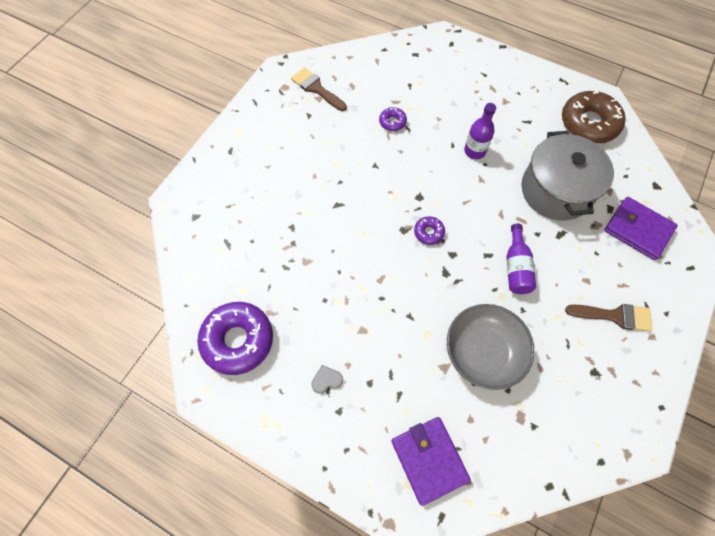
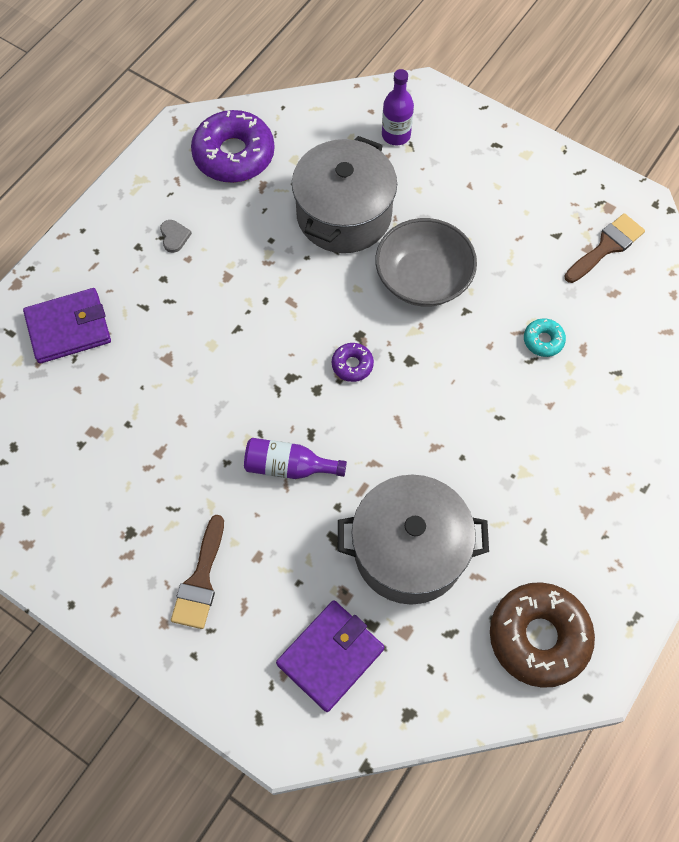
camera: 95 degrees right, 0 degrees up
(297, 248) = (344, 215): none -> grey pot
(392, 122) = (543, 340): purple donut -> turquoise donut
(474, 151) = (486, 446): purple bottle -> purple bottle (396, 135)
(483, 352) = (178, 404): grey bowl -> grey bowl (423, 278)

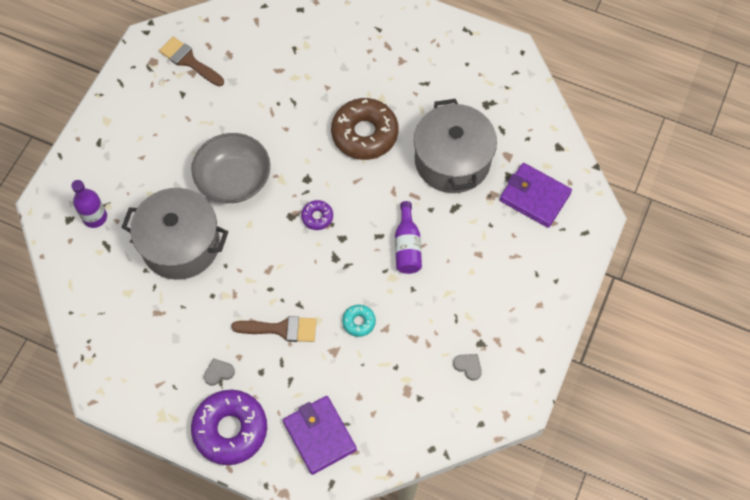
camera: 100 degrees left, 0 degrees up
(104, 511) = (468, 366): none -> grey heart
(200, 580) = (503, 287): brown brush -> brown brush (281, 329)
(234, 155) = (127, 342): purple donut -> purple donut (230, 429)
(538, 637) = (492, 81): brown donut -> brown donut (364, 134)
(543, 340) = (276, 95): turquoise donut -> turquoise donut (359, 322)

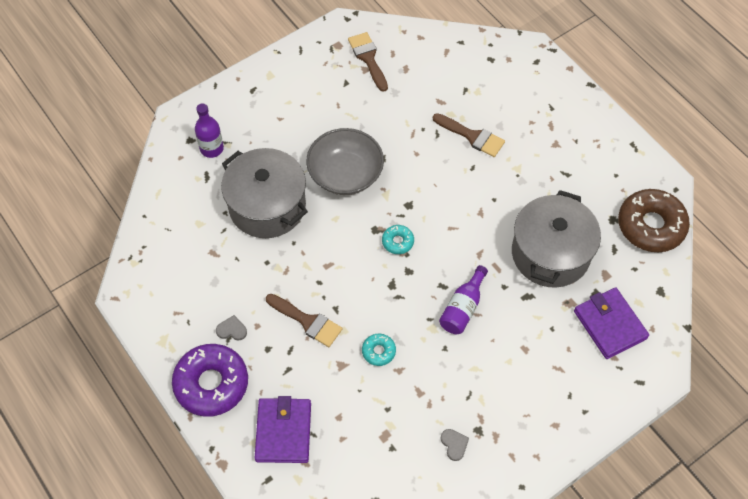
camera: 30 degrees right, 5 degrees down
(317, 217) = (397, 242): purple donut -> turquoise donut
(325, 89) = (472, 136): none -> brown brush
(364, 134) = (483, 191): brown donut -> brown donut (651, 226)

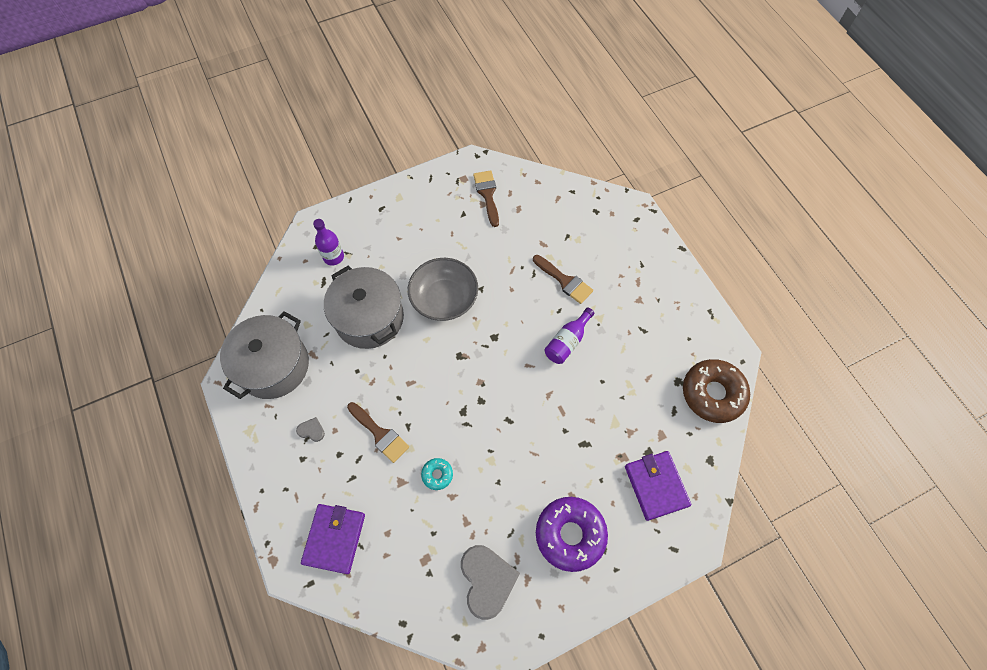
camera: 10 degrees right, 5 degrees up
(211, 384) = (281, 479): purple donut -> purple donut (570, 534)
(397, 242) = (477, 371): turquoise donut -> none
(454, 444) = (487, 580): grey heart -> grey heart, size x2.25
(463, 308) = (522, 445): purple bottle -> purple bottle (567, 341)
(550, 253) = (614, 405): grey pot -> grey pot (273, 366)

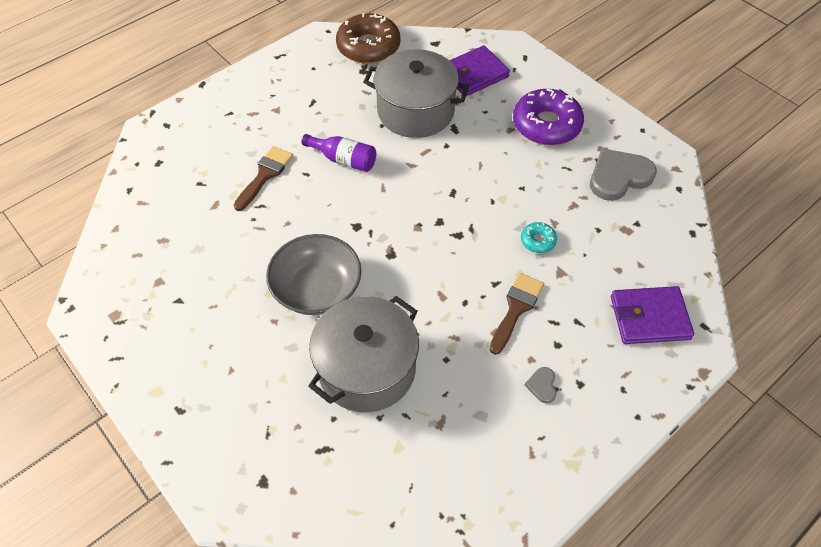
camera: 105 degrees left, 10 degrees down
(273, 366) = (474, 468): grey pot -> grey pot (415, 111)
(333, 257) = (278, 449): purple bottle -> none
(487, 194) = (142, 279): brown brush -> none

